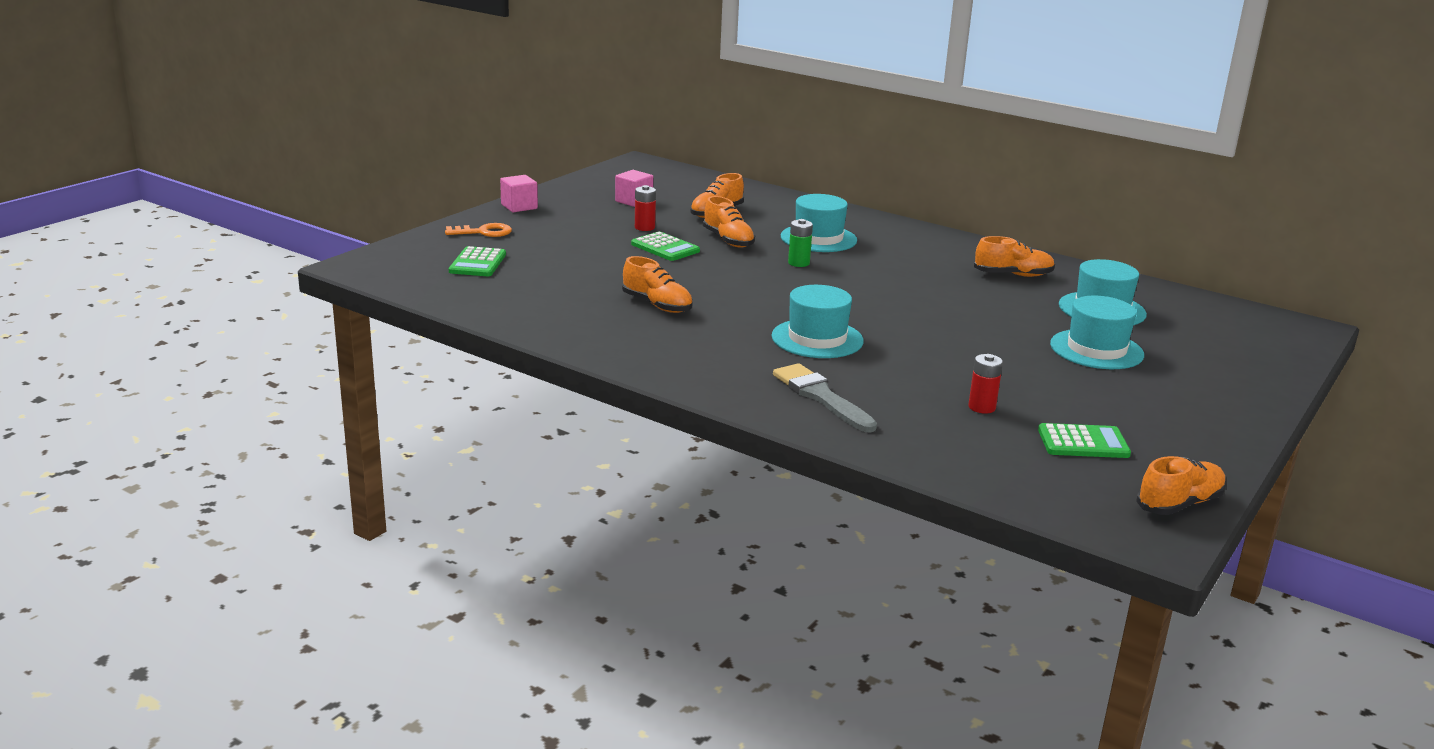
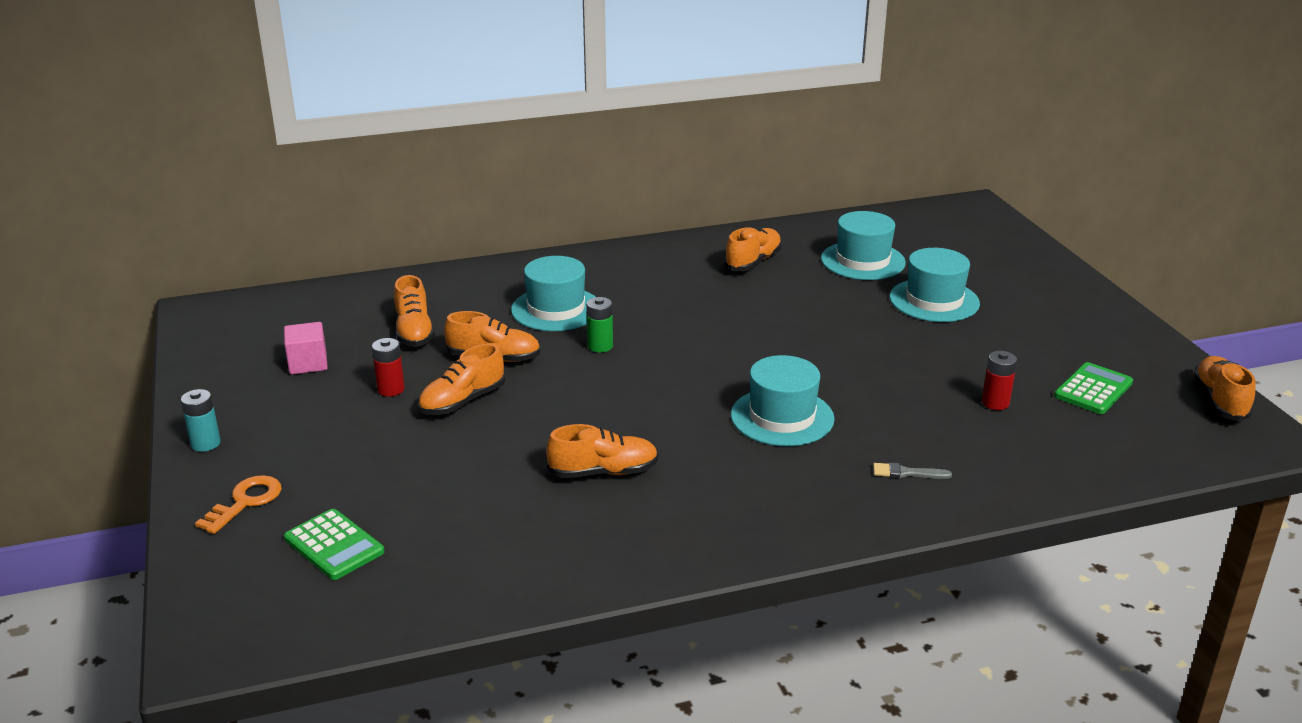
camera: 50 degrees left, 5 degrees up
(519, 207) = (205, 443): pink cube -> turquoise battery
(665, 248) = (462, 401): green calculator -> orange shoe
(821, 397) = (906, 473): grey brush -> grey brush, size x0.49

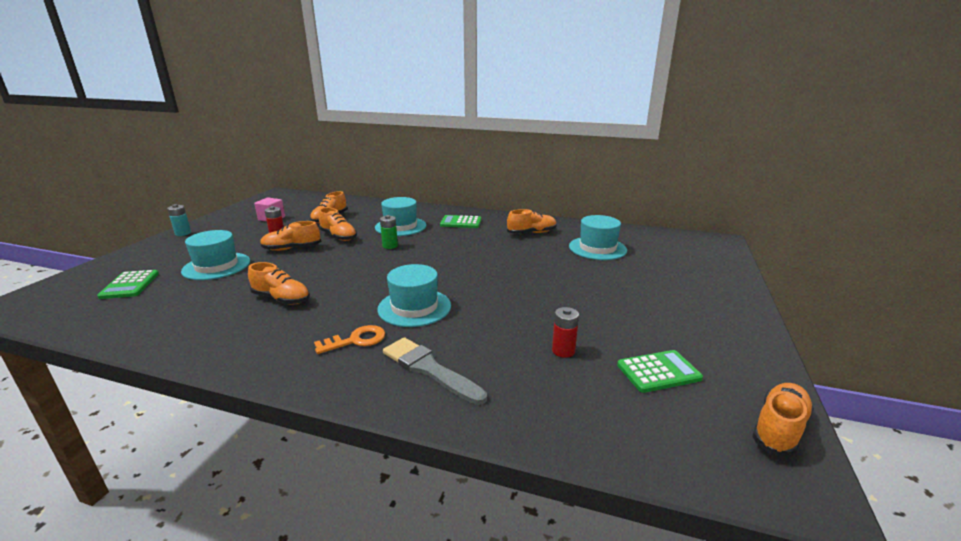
camera: 35 degrees right, 5 degrees down
(245, 502) = (146, 257): orange key -> orange key (356, 340)
(631, 274) = (461, 222): none -> green calculator
(906, 473) = (429, 369): grey brush -> grey brush, size x2.05
(934, 300) = (613, 279): turquoise hat -> turquoise hat (216, 266)

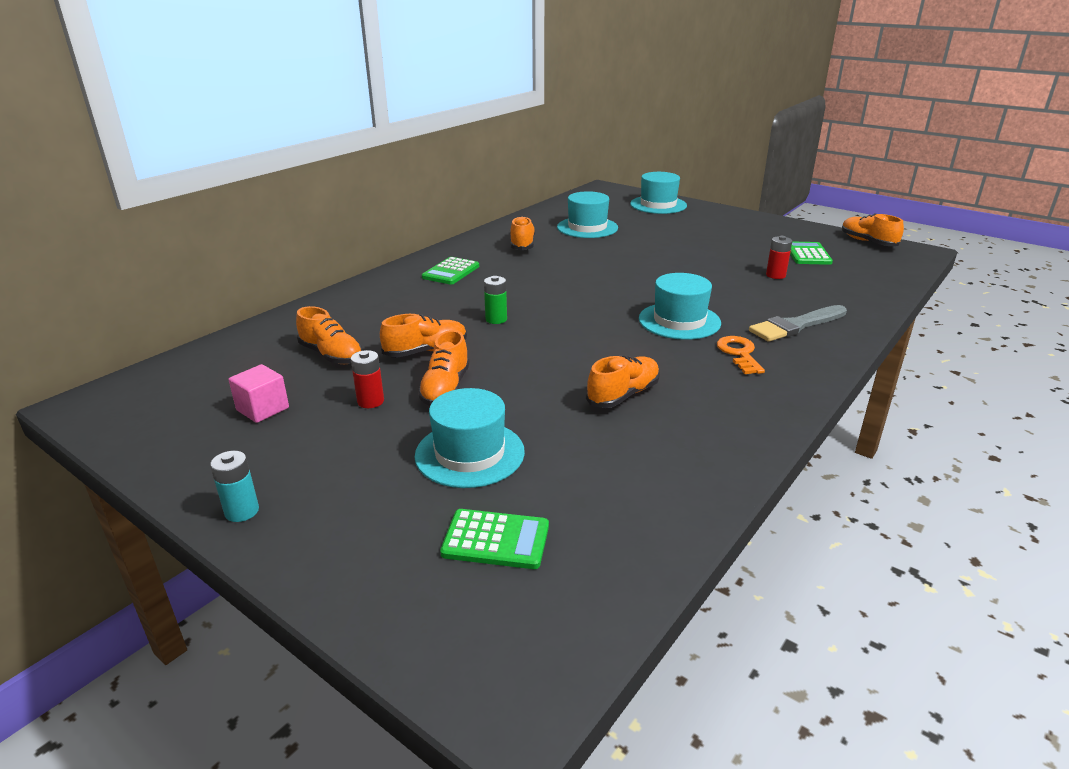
camera: 70 degrees left, 5 degrees up
(400, 226) = (428, 307): turquoise hat -> turquoise hat (658, 205)

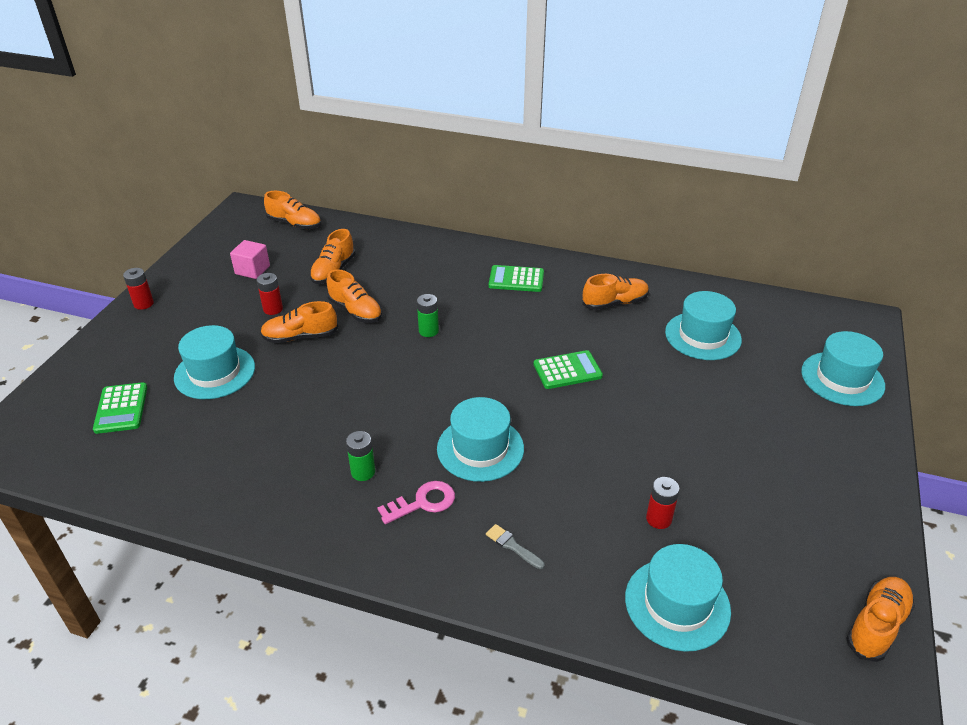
camera: 70 degrees right, 10 degrees up
(242, 511) = (143, 304): turquoise battery -> red battery
(623, 395) = (317, 434): orange shoe -> orange shoe (294, 224)
(690, 376) = (363, 472): none -> green battery
(739, 354) = (423, 502): orange key -> pink key
(795, 325) = (512, 546): grey brush -> grey brush, size x0.49
(808, 254) = (762, 550): green calculator -> green calculator (567, 370)
(853, 284) = (677, 604): none -> turquoise hat

